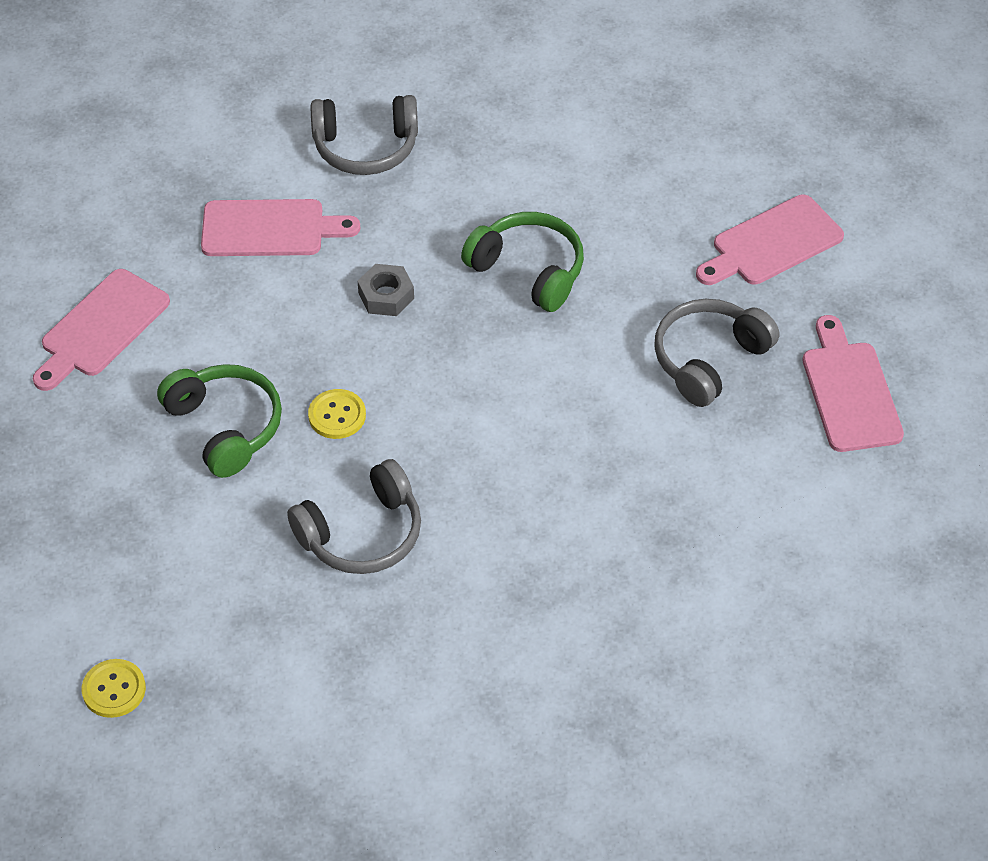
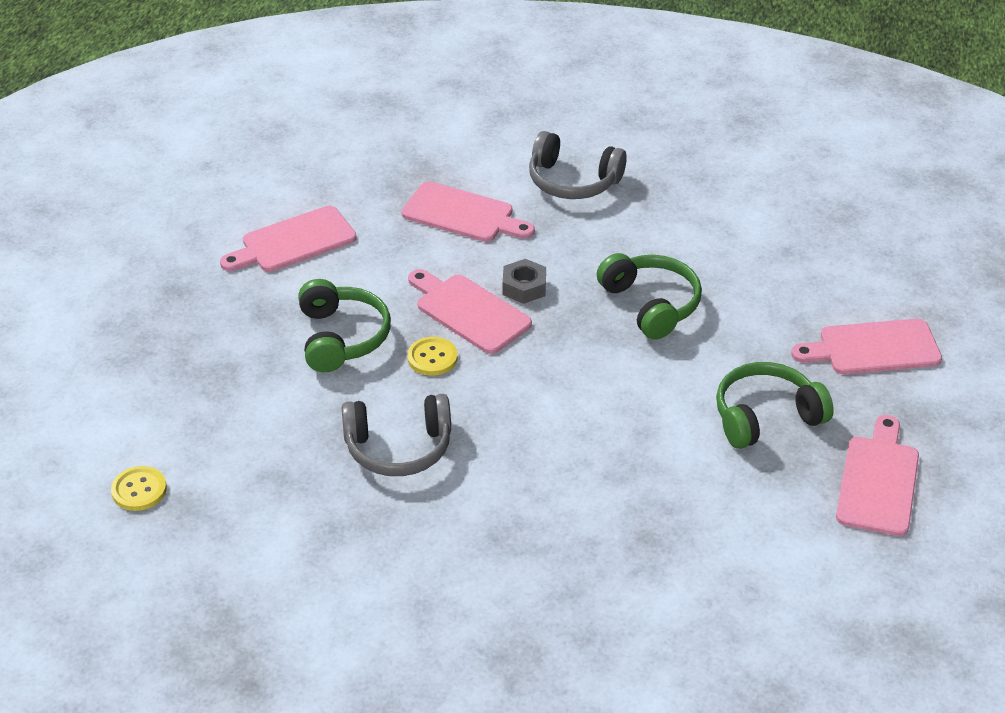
camera: 25 degrees right, 10 degrees down
(344, 346) = (469, 311): none -> pink cutting board
(709, 360) = (766, 417): grey headphones -> green headphones

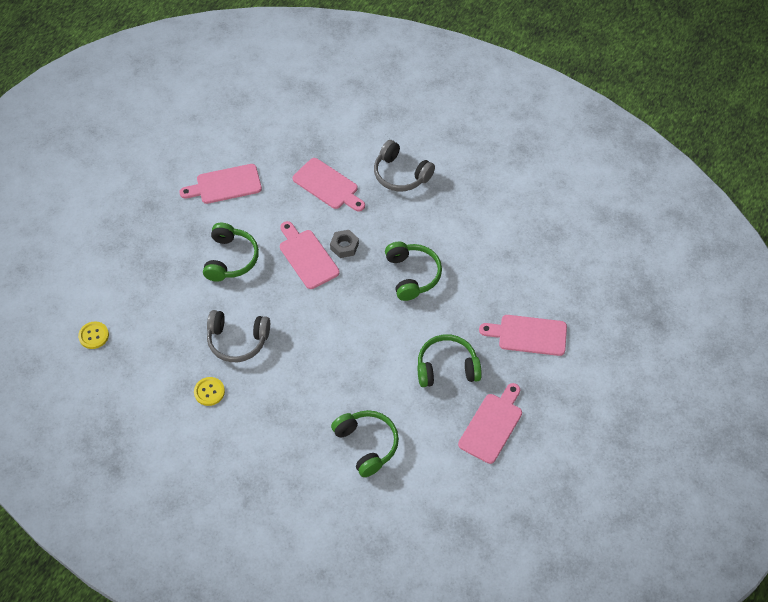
camera: 15 degrees right, 15 degrees up
(432, 358) = (276, 284): yellow button -> yellow button (209, 392)
(684, 552) = (366, 445): none -> green headphones

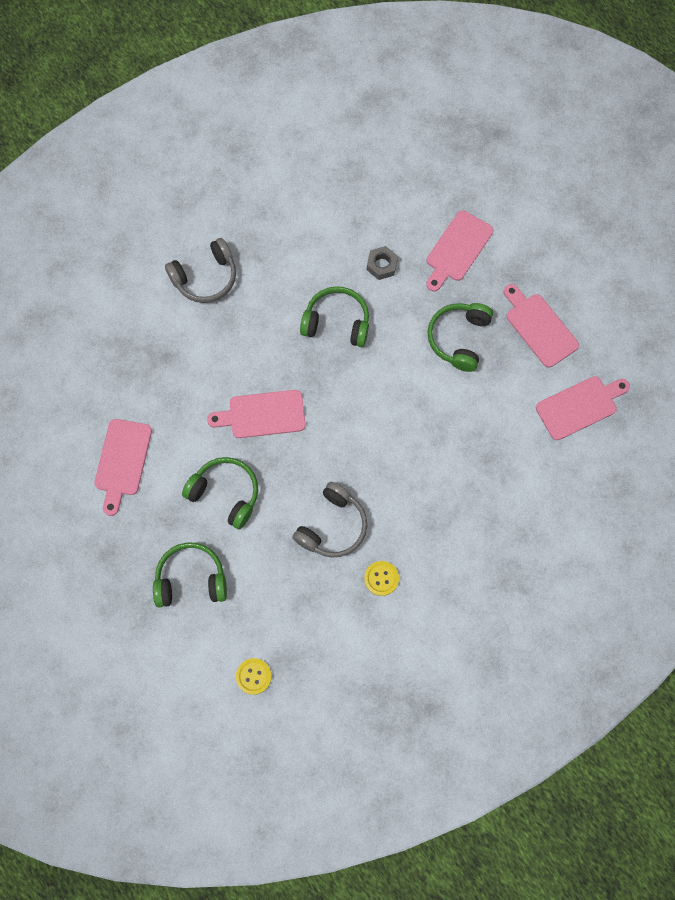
camera: 65 degrees left, 15 degrees up
(328, 186) = (181, 356): pink cutting board -> pink cutting board (580, 406)
(344, 246) = (268, 372): grey nut -> grey nut (382, 265)
(366, 445) = (510, 449): green headphones -> green headphones (191, 580)

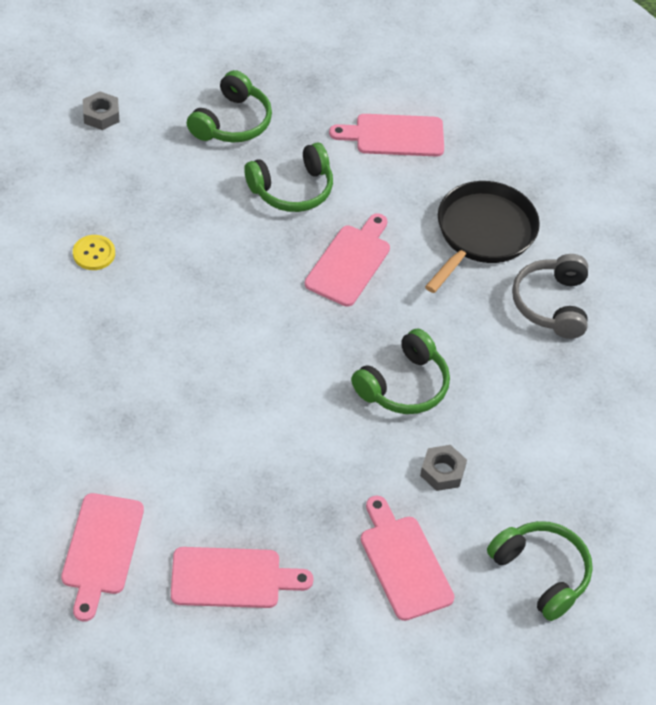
camera: 120 degrees right, 20 degrees down
(122, 461) = (394, 135): pink cutting board -> pink cutting board turned 45 degrees counterclockwise
(174, 351) = (482, 233): none -> black pan
(253, 676) = (101, 115): yellow button -> grey nut
(332, 526) = (182, 248): grey headphones -> none
(459, 339) = (287, 486): green headphones -> green headphones (541, 573)

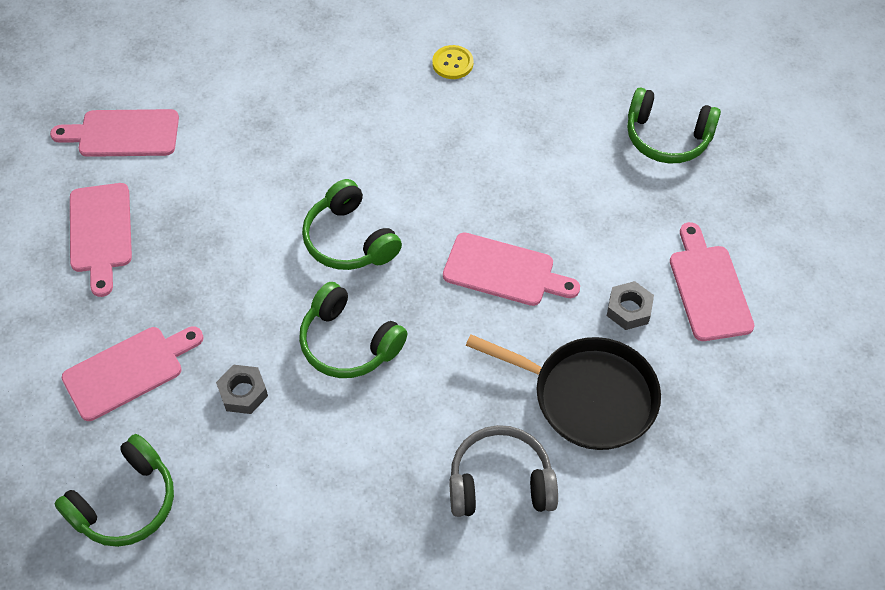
camera: 85 degrees right, 5 degrees up
(101, 115) = (632, 33): grey nut -> grey nut (629, 309)
(292, 189) = (591, 204): green headphones -> green headphones (349, 239)

